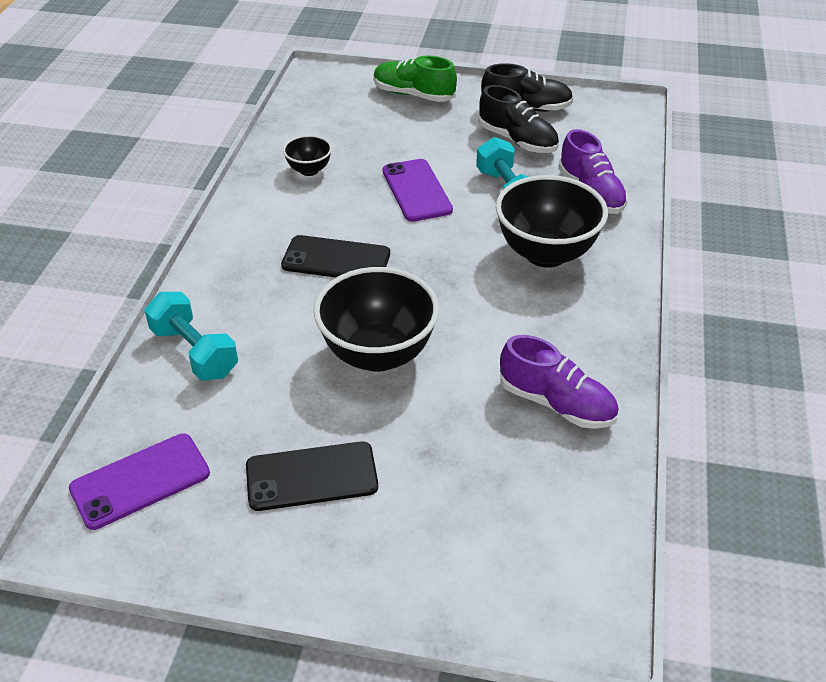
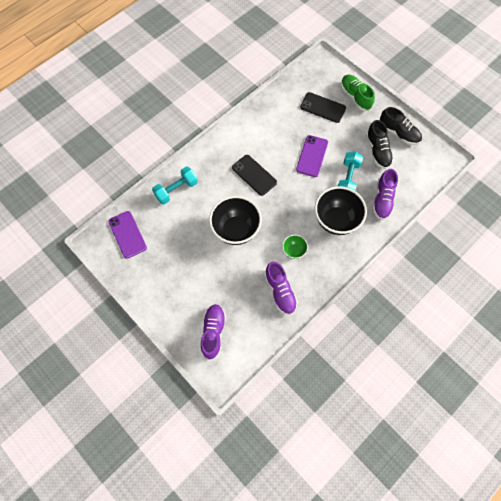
camera: 35 degrees right, 25 degrees up
(140, 481) = (127, 234): purple phone -> purple phone turned 60 degrees clockwise
(194, 352) = (176, 190): turquoise dumbbell -> turquoise dumbbell turned 60 degrees clockwise
(309, 170) = (278, 119): black bowl -> none
(311, 477) = (178, 267): black phone -> black phone (323, 108)
(494, 549) = (213, 332): none -> purple shoe
(518, 330) = (294, 251): none -> green bowl

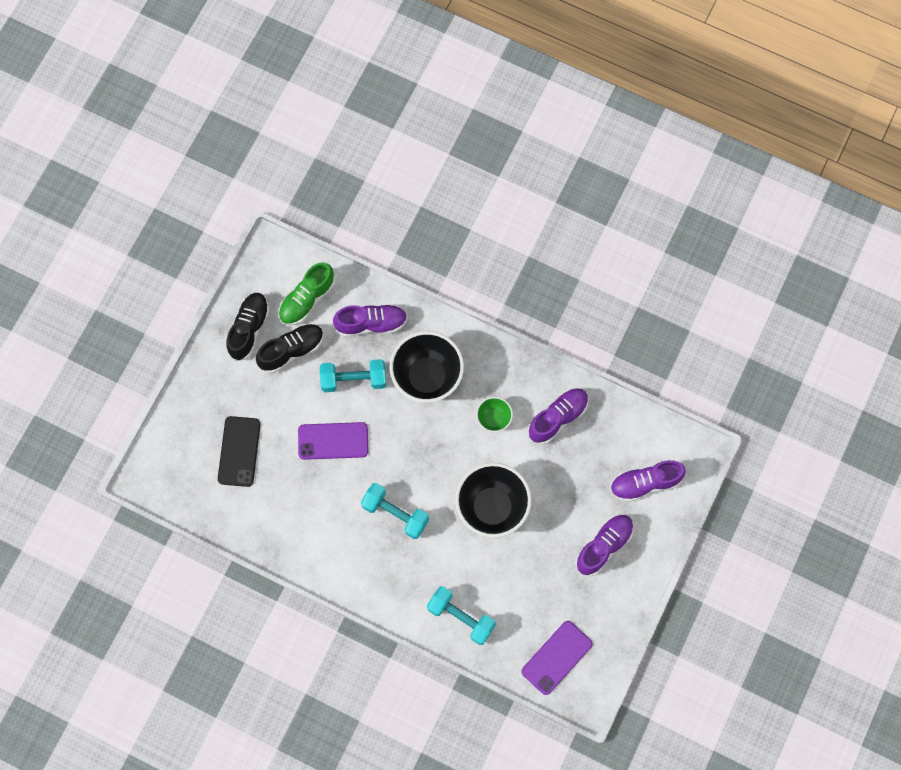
camera: 110 degrees left, 5 degrees up
(183, 288) = (604, 546): none -> purple shoe
(254, 175) = (395, 513): black phone -> turquoise dumbbell
(355, 97) = (202, 409): green shoe -> green shoe (307, 299)

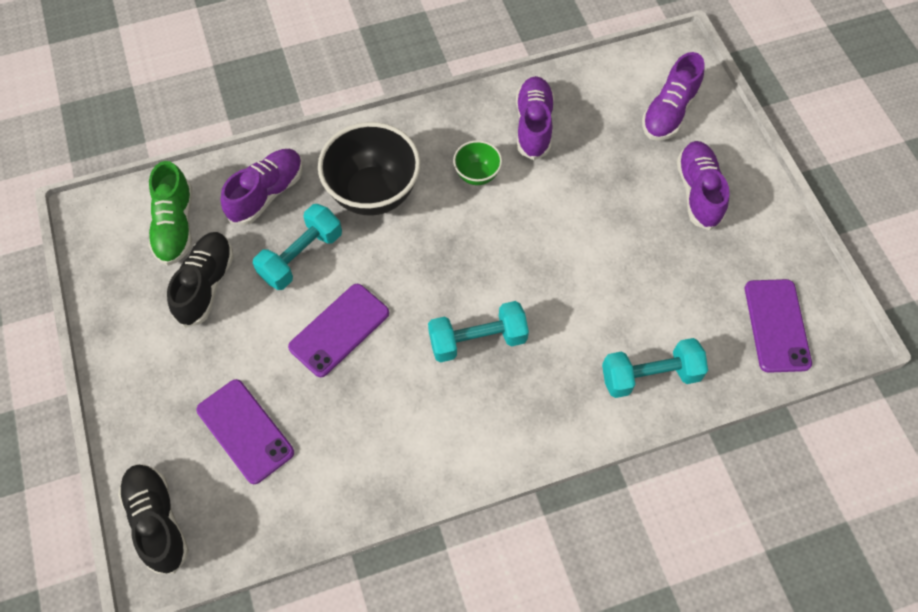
camera: 45 degrees left, 10 degrees down
(239, 451) = (245, 431): black phone -> purple phone
(249, 329) = (137, 303): black shoe -> black shoe (158, 521)
(492, 507) = (563, 250): black bowl -> none

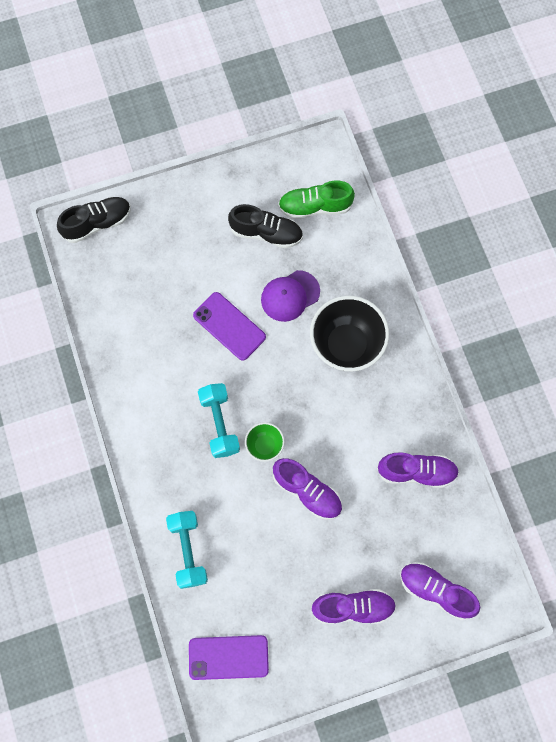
camera: 90 degrees right, 10 degrees up
(245, 431) = (155, 270): purple phone -> none
(267, 194) = (344, 267): purple shoe -> purple shoe (307, 491)
(301, 256) = (290, 296): turquoise dumbbell -> purple cap
(477, 175) = (365, 425): green bowl -> green bowl (264, 445)

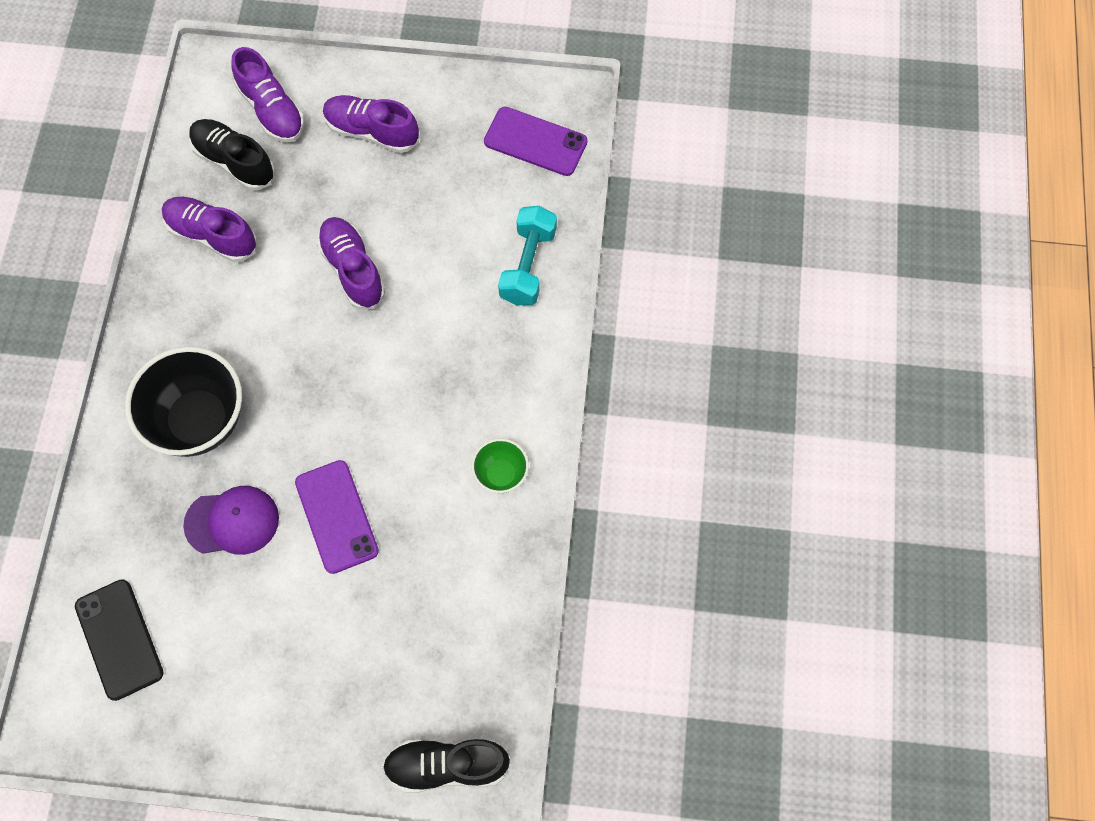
camera: 155 degrees left, 5 degrees down
(220, 424) = (416, 394): turquoise dumbbell -> none
(264, 445) = (374, 343): green bowl -> green bowl (501, 474)
(266, 233) = (211, 631): black shoe -> black shoe (234, 162)
(315, 207) = (119, 639): green shoe -> black phone

